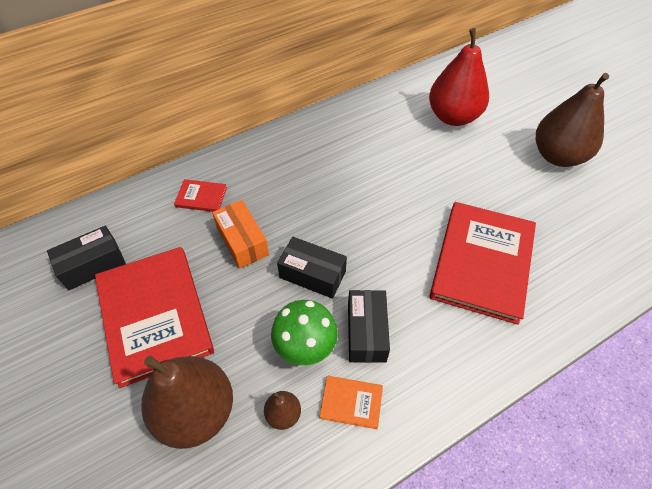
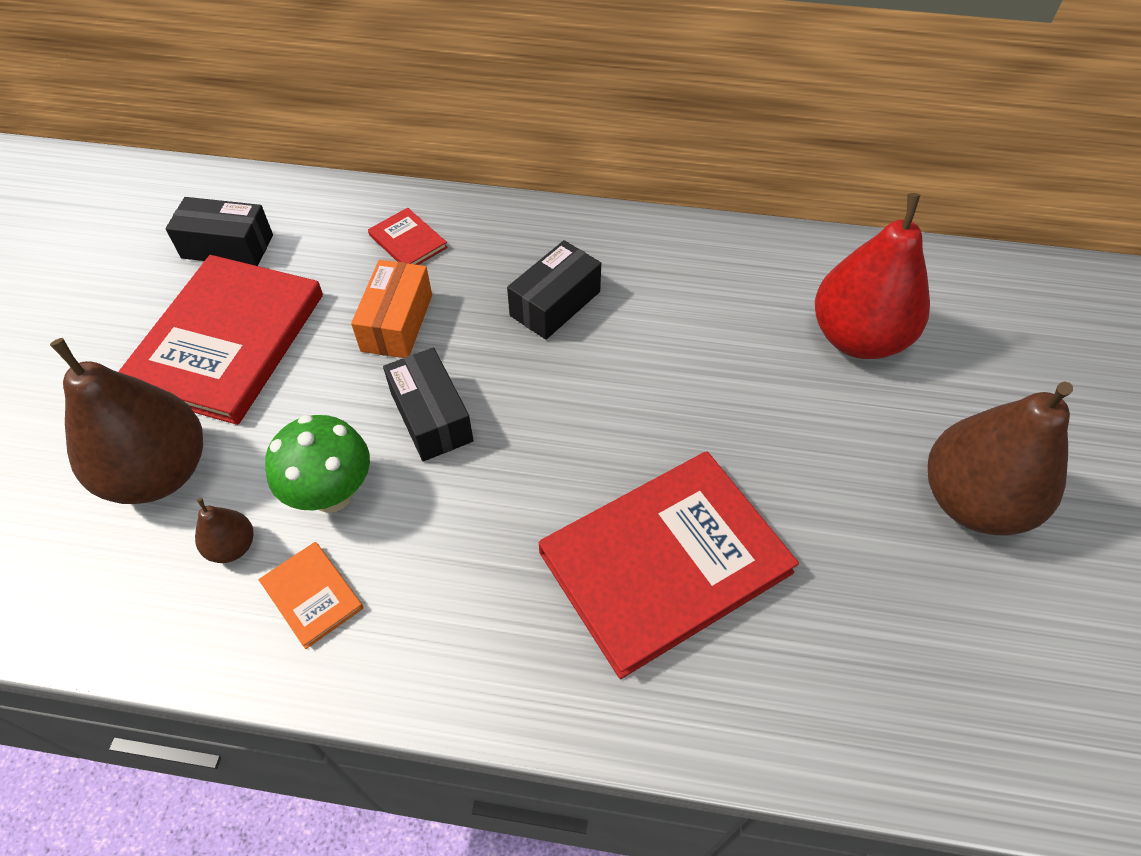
camera: 40 degrees right, 0 degrees up
(366, 332) = (417, 531): black box -> black box (555, 303)

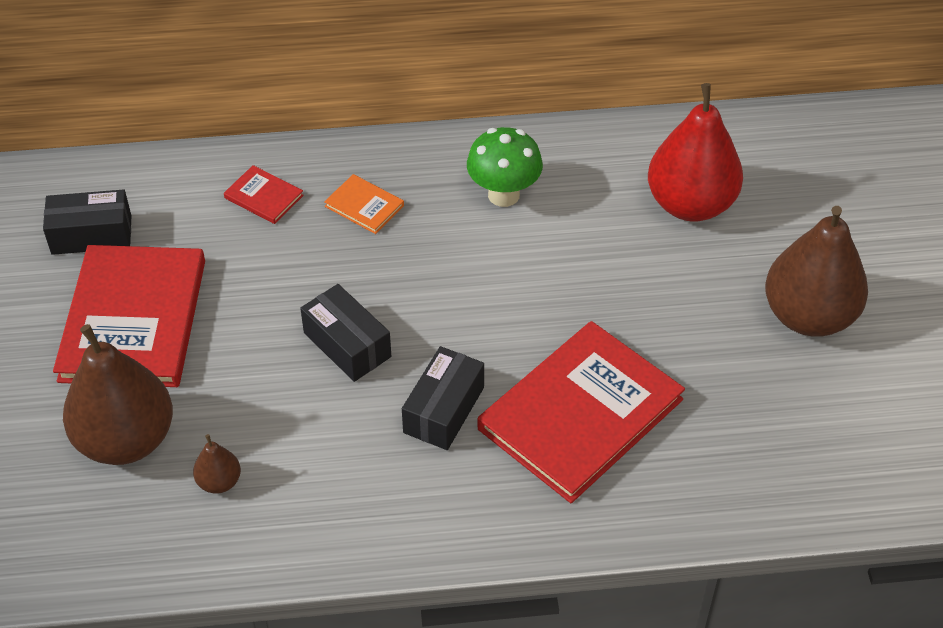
camera: 15 degrees left, 5 degrees down
(312, 595) = (303, 502): orange book -> orange book (364, 206)
(332, 494) = (287, 424): green mushroom -> green mushroom (503, 195)
(397, 323) = (284, 272): orange box -> none
(555, 303) = (421, 227): black box -> black box (444, 410)

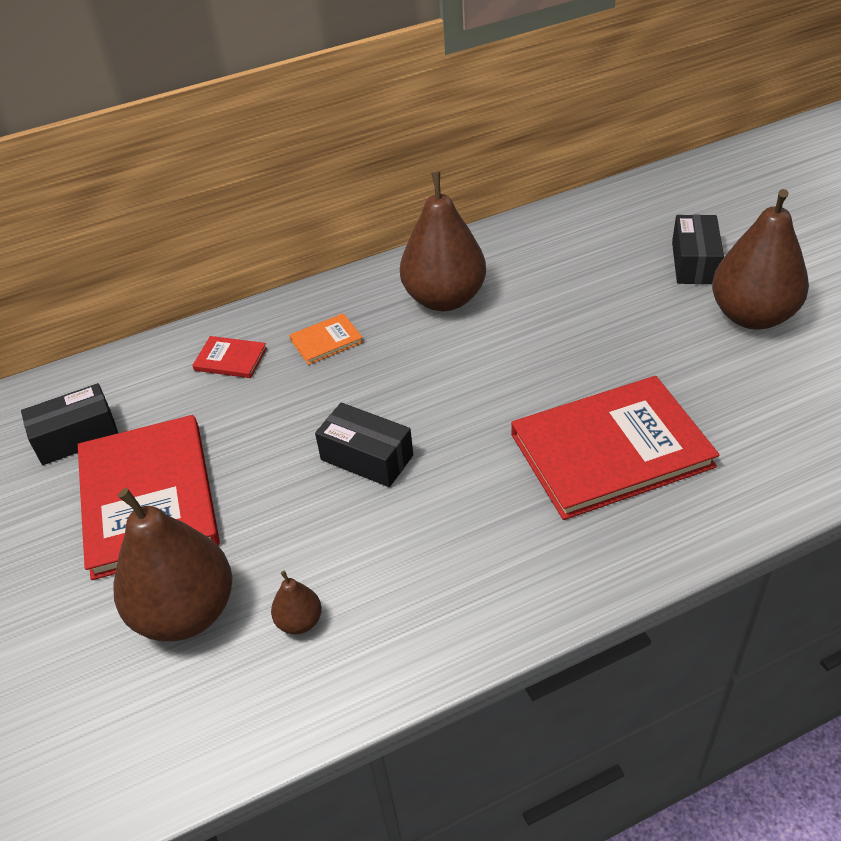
camera: 15 degrees left, 5 degrees down
(364, 206) = (326, 341): orange book -> orange book turned 45 degrees counterclockwise
(444, 410) = (485, 485): black box -> black box (694, 263)
(503, 195) = (444, 299): green mushroom -> brown pear
(580, 414) = (610, 450): red book -> red book turned 45 degrees clockwise
(690, 204) = (604, 263): red pear -> none

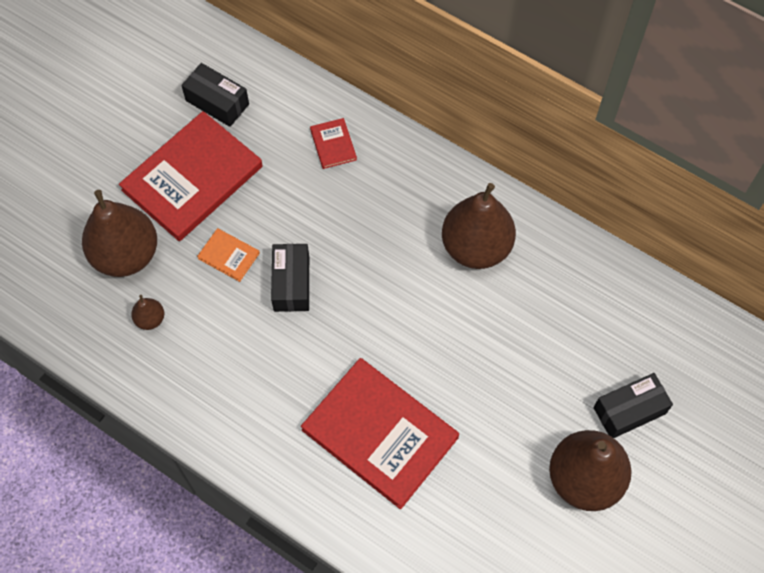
camera: 55 degrees right, 20 degrees up
(326, 341) = (385, 194): orange book -> orange book (228, 256)

